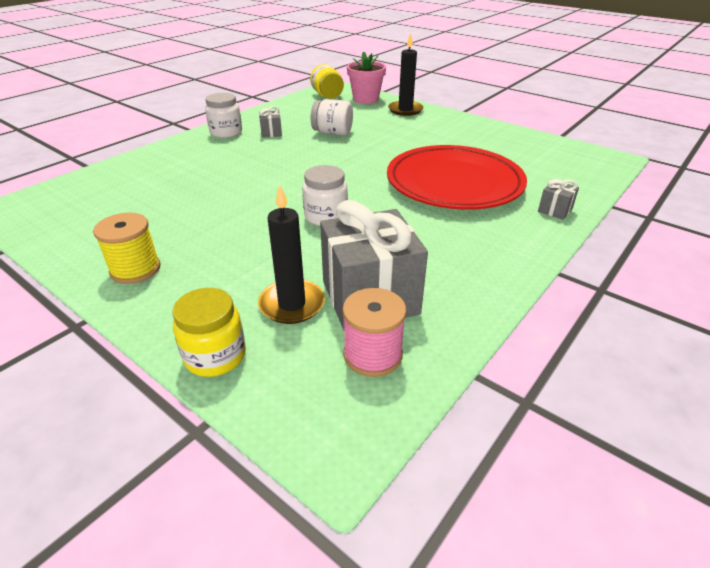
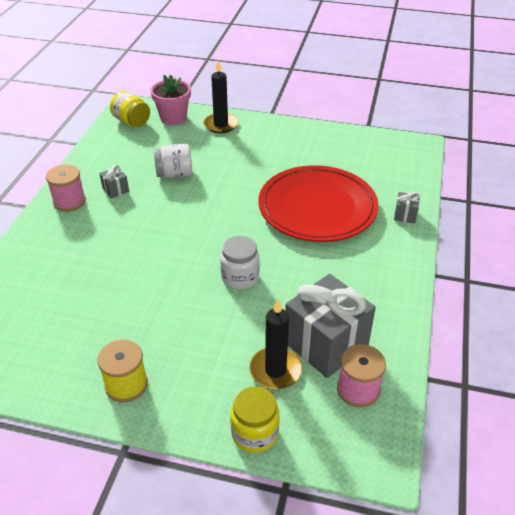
camera: 25 degrees left, 5 degrees up
(226, 132) = (69, 202): white jar -> pink spool

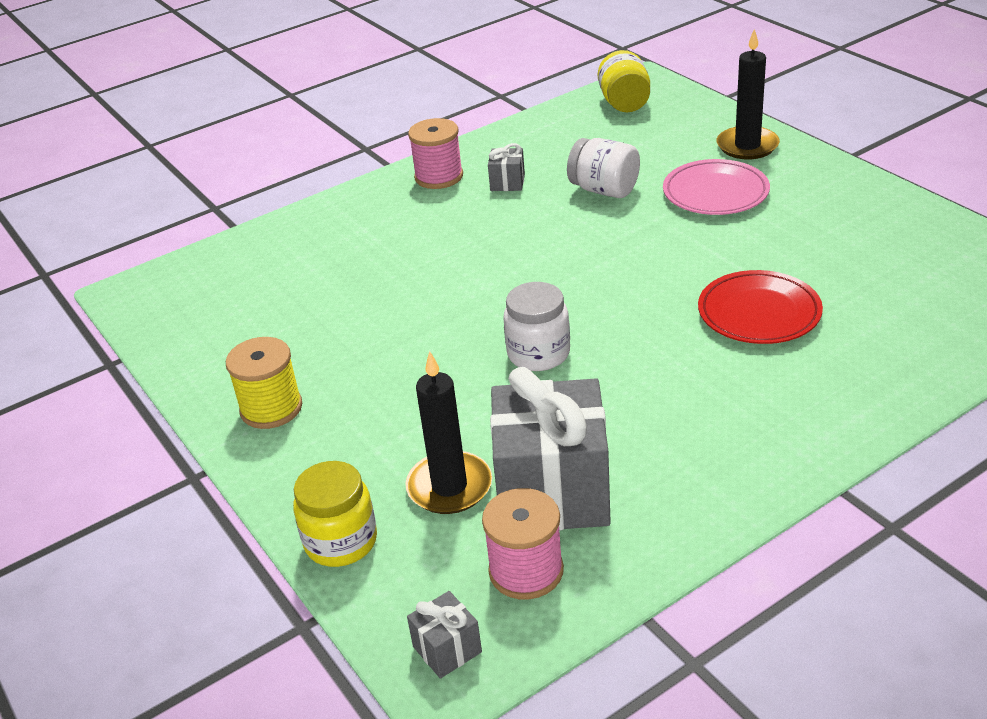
camera: 45 degrees right, 5 degrees down
(173, 118) = (688, 115): pink flower pot -> none
(232, 155) = (715, 193): none -> pink plate
(317, 208) = (759, 313): red plate -> red plate, size x0.56
(405, 215) = (898, 382): grey gift -> grey gift (447, 649)

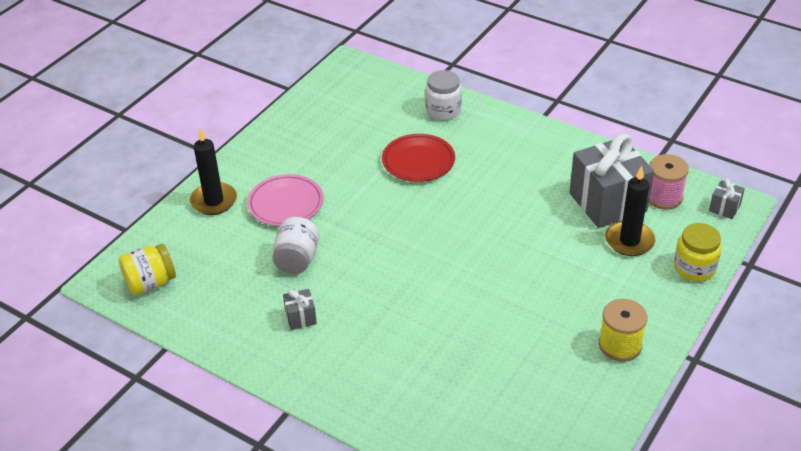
camera: 115 degrees left, 5 degrees up
(439, 177) = (302, 365): pink spool -> none
(538, 354) = (501, 239): white jar -> white jar (443, 111)

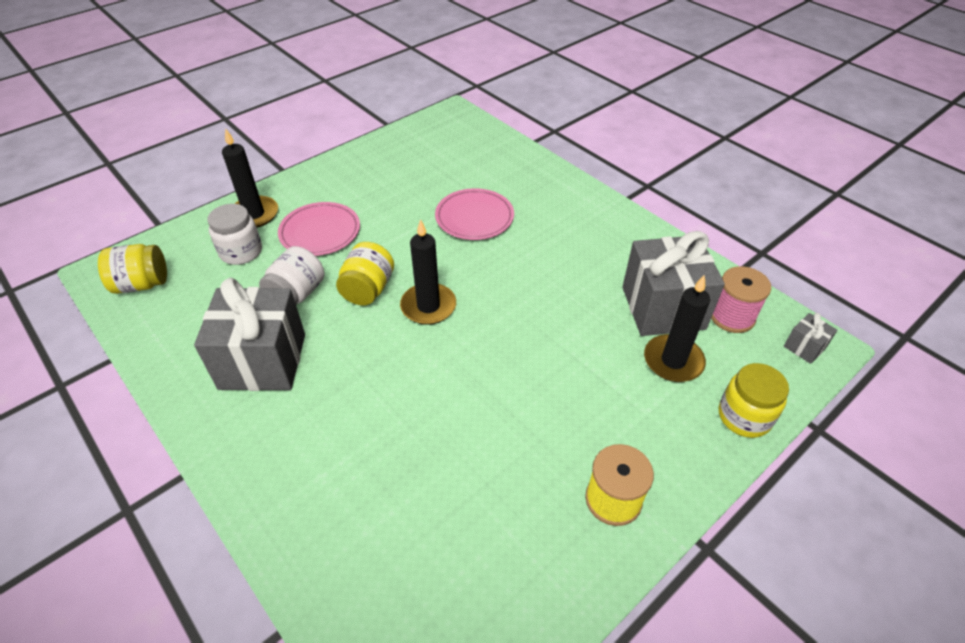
camera: 15 degrees right, 5 degrees up
(300, 317) = (263, 361): grey gift -> grey gift, size x2.36
(357, 242) = (368, 289): none -> yellow jar
(416, 244) = (428, 306): none -> black candle
(418, 161) = (474, 218): red plate -> pink plate
(443, 111) = (523, 173): white jar -> white jar (241, 252)

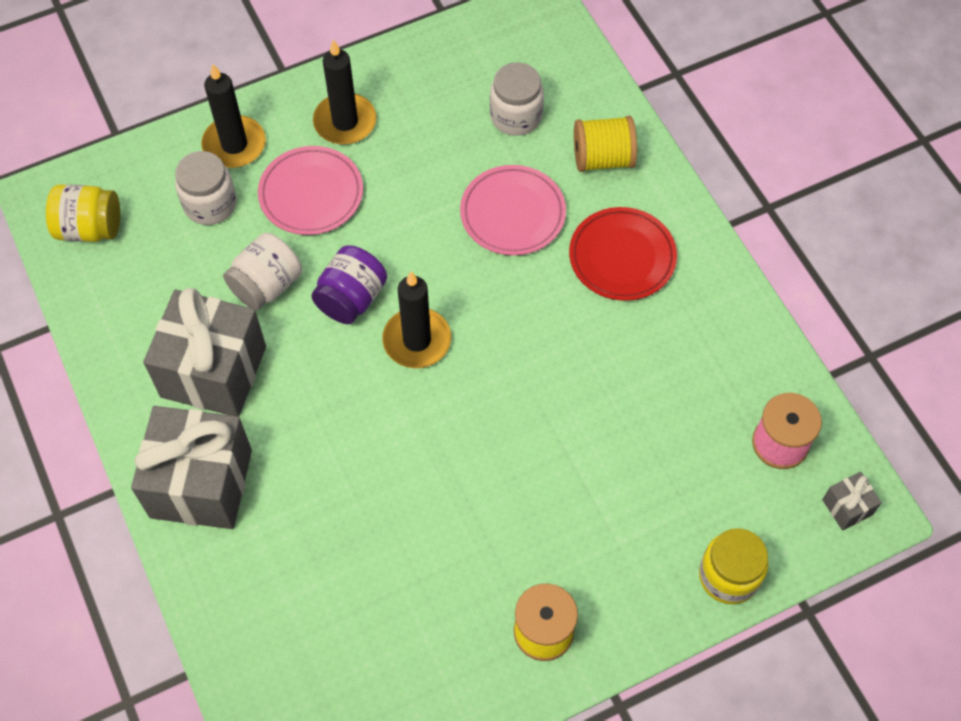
camera: 15 degrees right, 15 degrees up
(368, 289) = (351, 298): yellow jar -> purple jar
(457, 166) = (516, 116): none -> white jar
(525, 178) = (603, 158): none -> yellow spool
(562, 228) = (622, 257): none -> red plate
(663, 308) = (700, 411): grey gift -> grey gift (201, 483)
(673, 361) = (679, 486): black candle -> black candle (345, 122)

